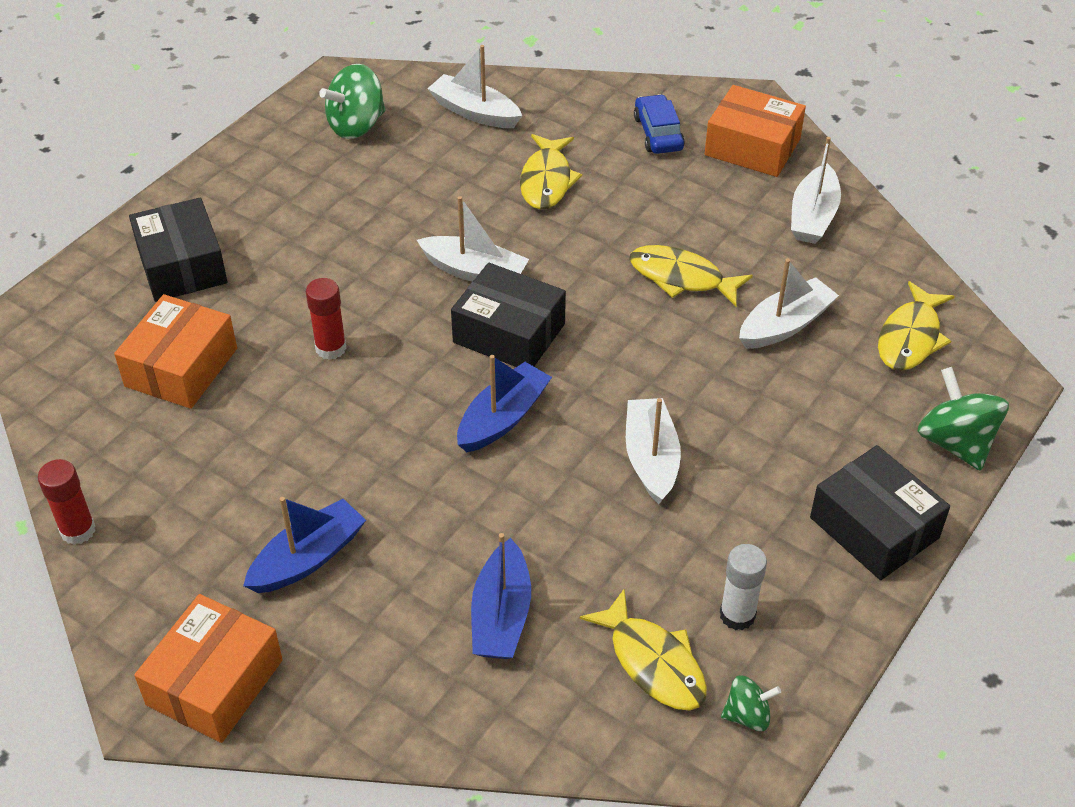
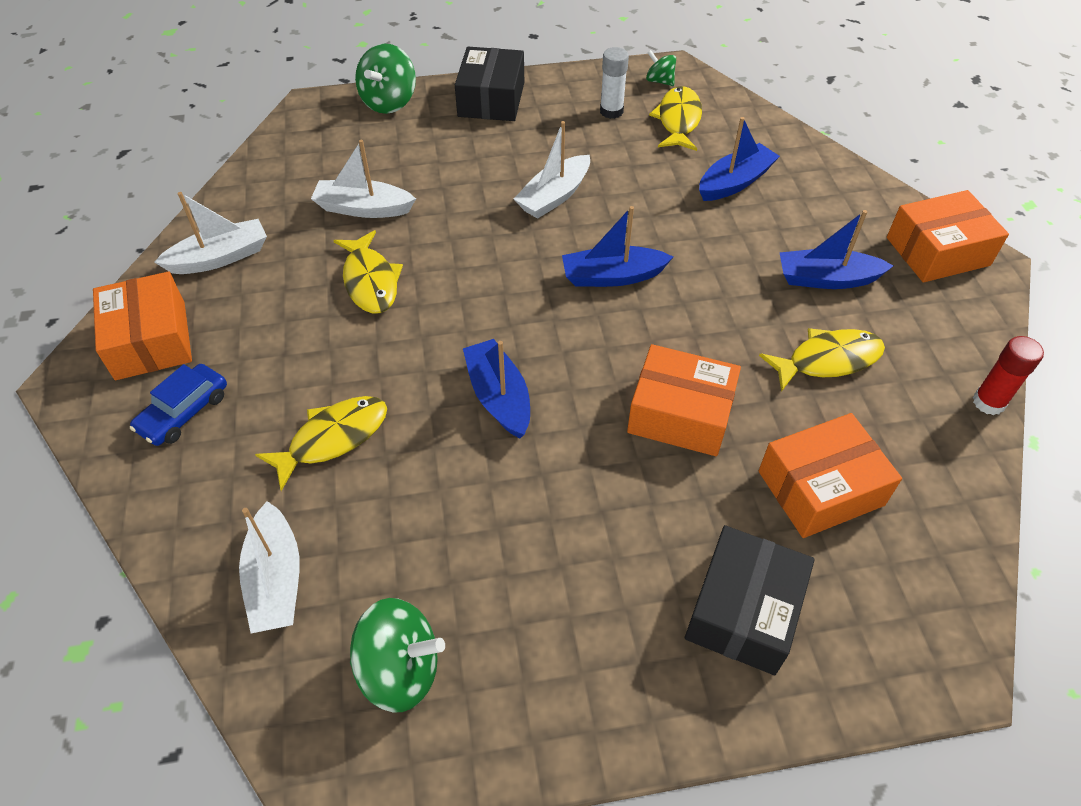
camera: 135 degrees left, 5 degrees up
(331, 348) = (680, 414): red glue stick -> orange box
(474, 271) = (499, 397): white boat -> blue boat
(509, 333) = (537, 329): black box -> none
(910, 338) = (313, 155): yellow fish -> yellow fish (828, 360)

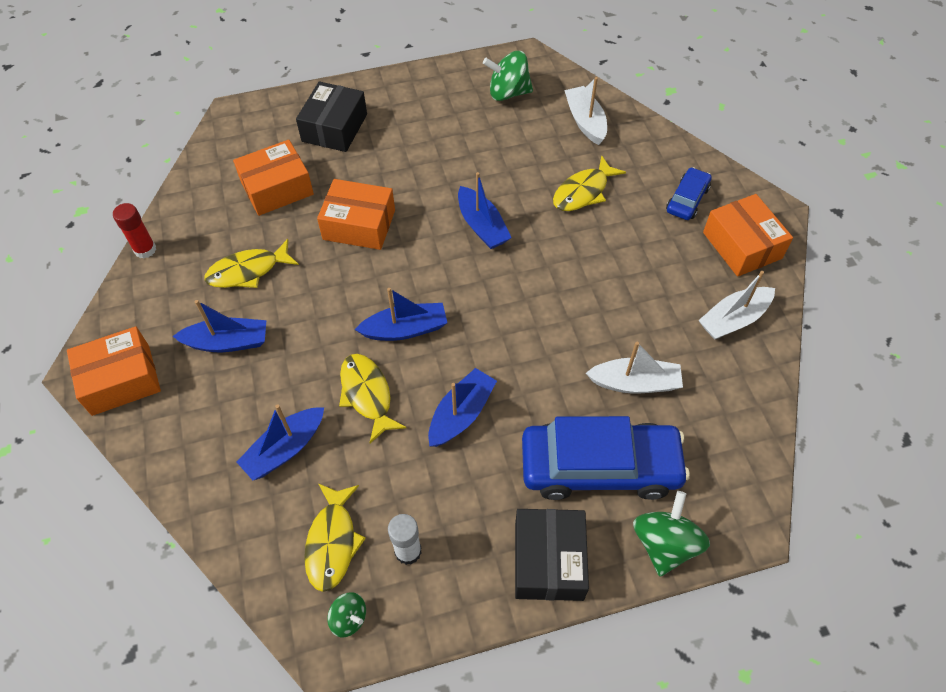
camera: 175 degrees right, 5 degrees up
(370, 281) = (601, 308): yellow fish -> yellow fish (367, 394)
(426, 150) = (600, 467): none -> blue car
(554, 196) = (461, 414): white boat -> blue boat

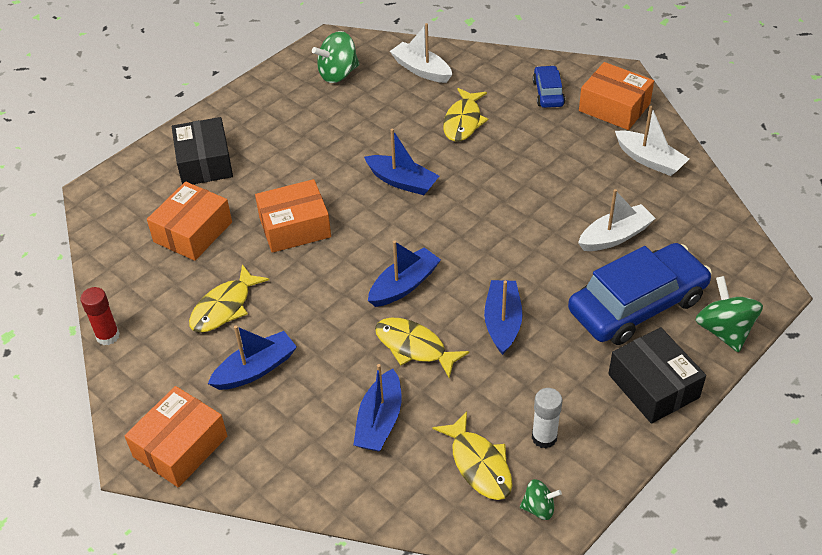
camera: 30 degrees left, 10 degrees down
(733, 319) = (649, 160): white boat -> white boat turned 75 degrees counterclockwise

